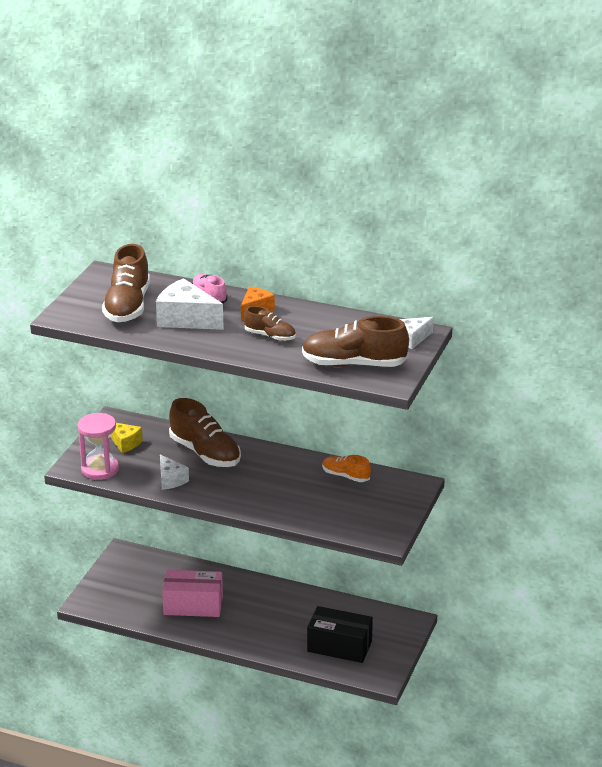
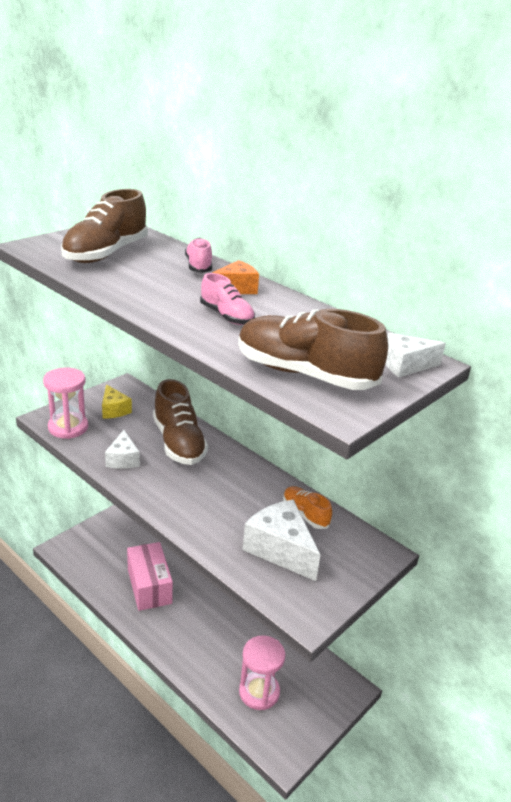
camera: 20 degrees right, 0 degrees up
(186, 319) = (151, 278): white cheese -> white cheese (280, 549)
(193, 605) = (149, 586): pink box -> pink box turned 45 degrees clockwise
(270, 336) = (226, 316): brown shoe -> pink shoe
(339, 646) = (259, 692): black box -> pink hourglass

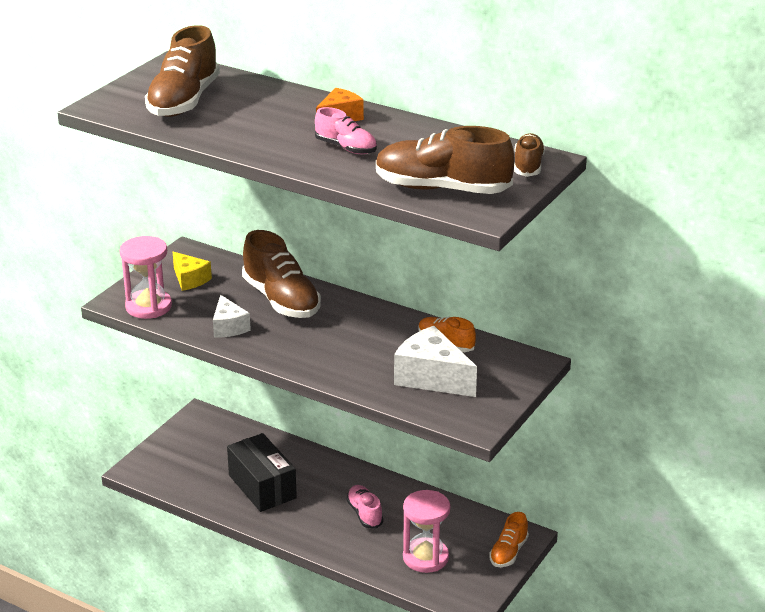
camera: 10 degrees left, 0 degrees up
(149, 586) = (262, 486): pink box -> black box
(198, 266) = (288, 99): pink shoe -> pink shoe (364, 514)
(333, 704) = (508, 552): none -> orange shoe
(405, 365) = (528, 166): white cheese -> brown shoe

